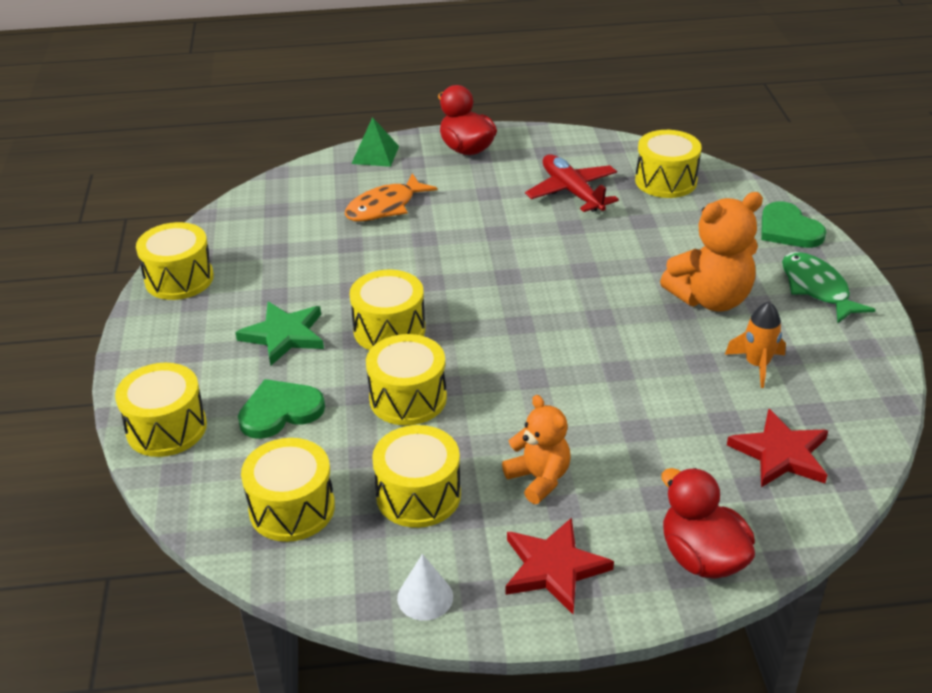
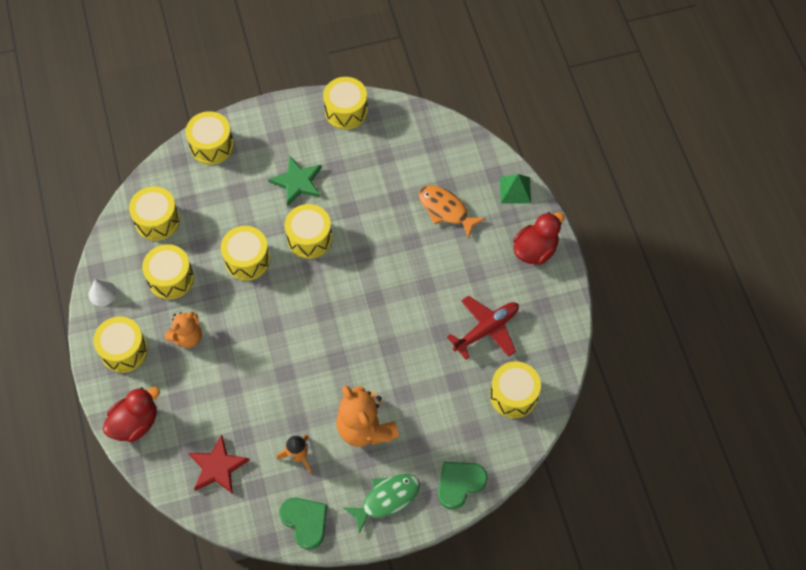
camera: 80 degrees right, 25 degrees up
(280, 411) = (230, 197): green heart -> green heart (305, 521)
(553, 568) = (124, 350): red star -> yellow drum

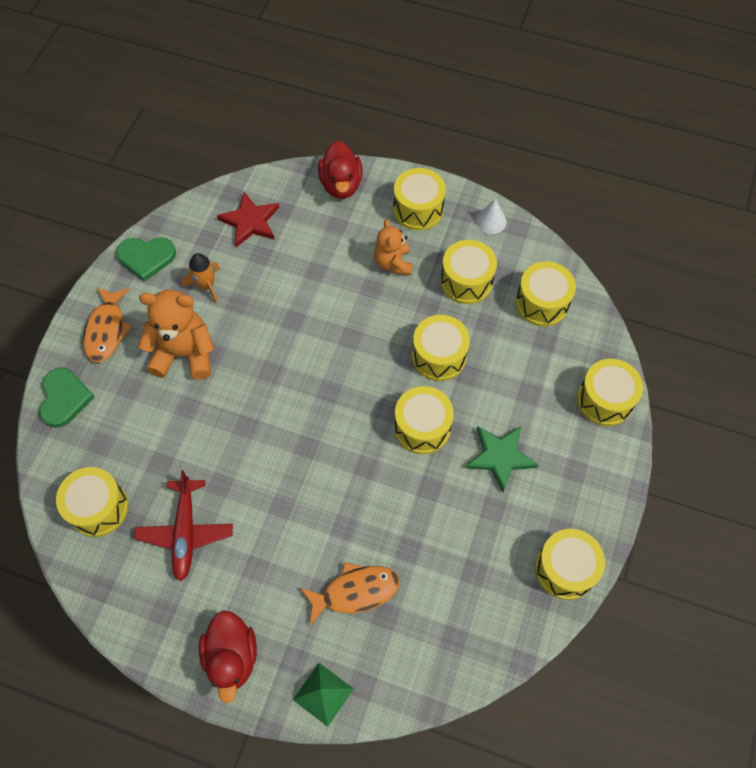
camera: 125 degrees right, 0 degrees up
(387, 499) = (107, 330): green fish -> orange fish

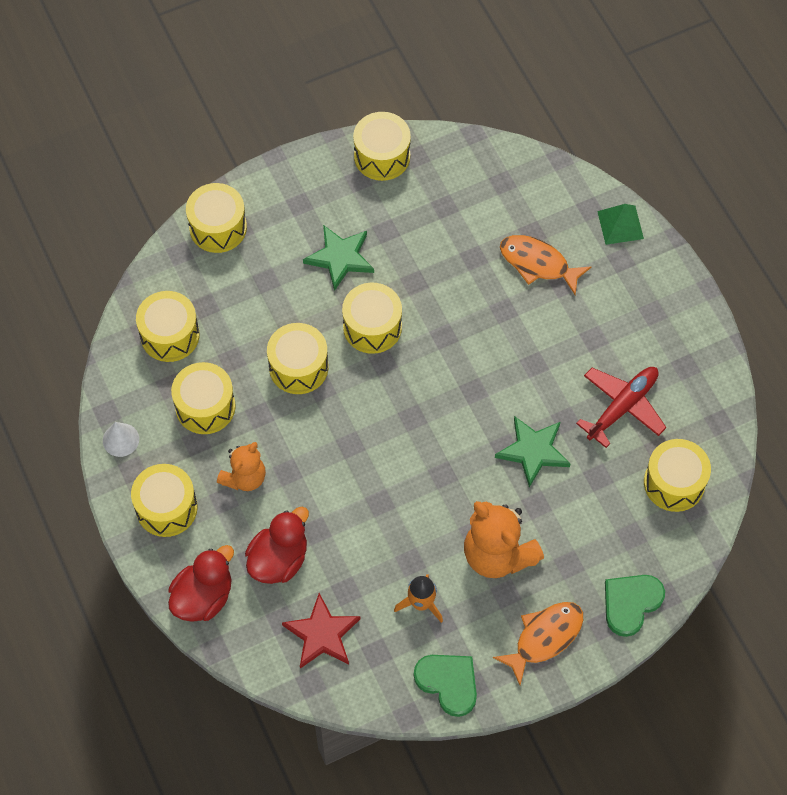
camera: 135 degrees left, 0 degrees up
(223, 441) = (533, 451): none -> green star
(232, 657) = (662, 297): red duck -> red duck (279, 559)

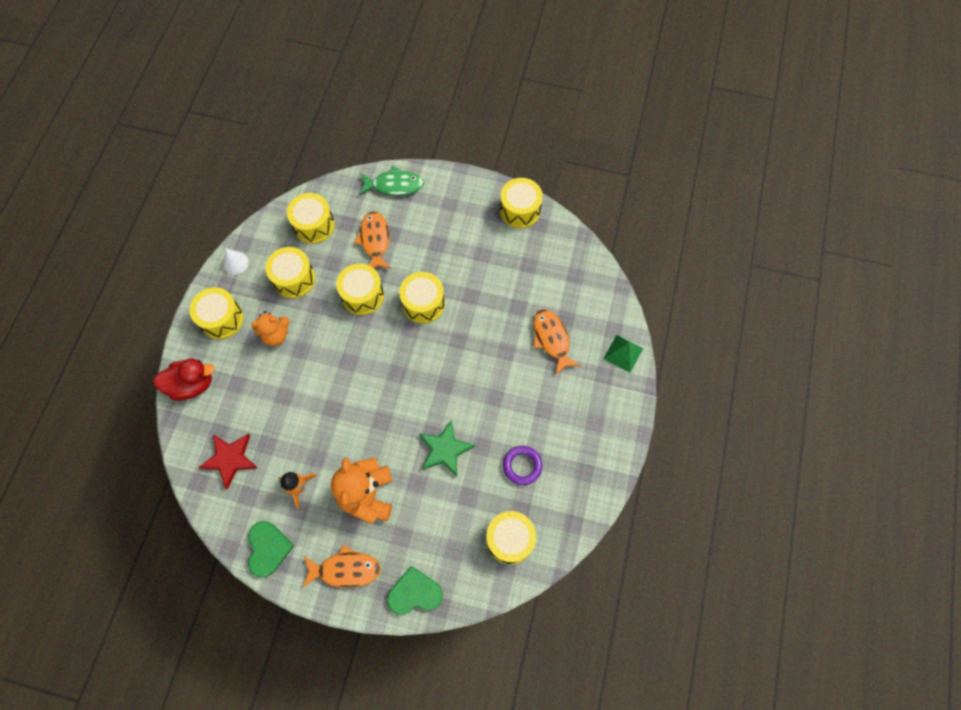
camera: 40 degrees right, 5 degrees up
(218, 227) = (394, 185): yellow drum -> green fish
(255, 301) = (375, 240): none -> orange fish
(279, 559) = (249, 396): red duck -> none
(340, 258) = (443, 251): green star -> none
(622, 407) = (522, 466): red plane -> purple ring

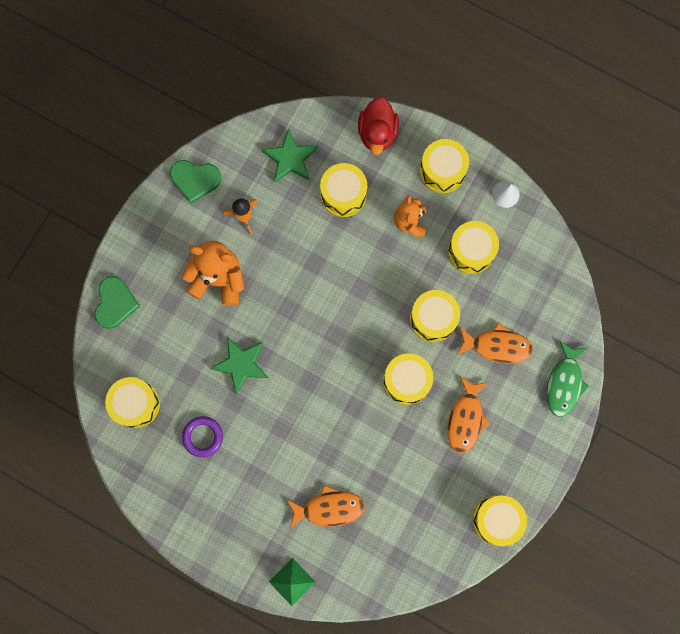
camera: 105 degrees right, 10 degrees up
(230, 459) = (290, 158): red star -> green star
(314, 225) = (532, 283): yellow drum -> yellow drum (343, 194)
(345, 569) = (155, 245): orange fish -> orange fish (466, 419)

